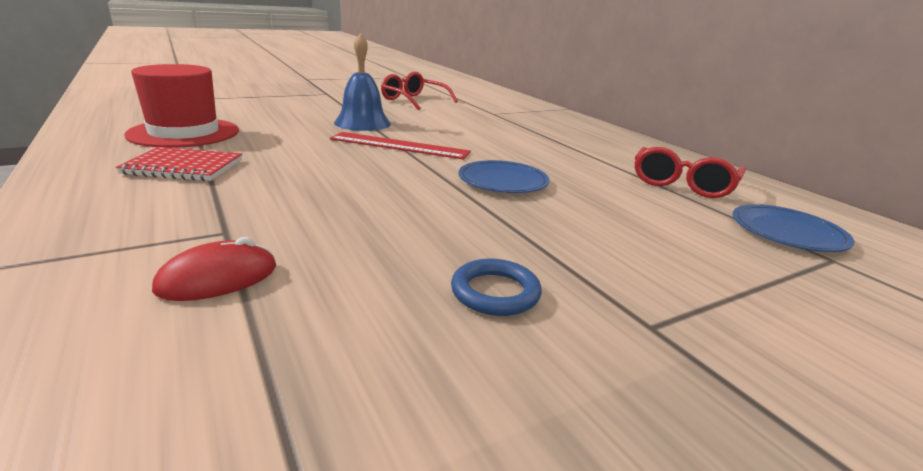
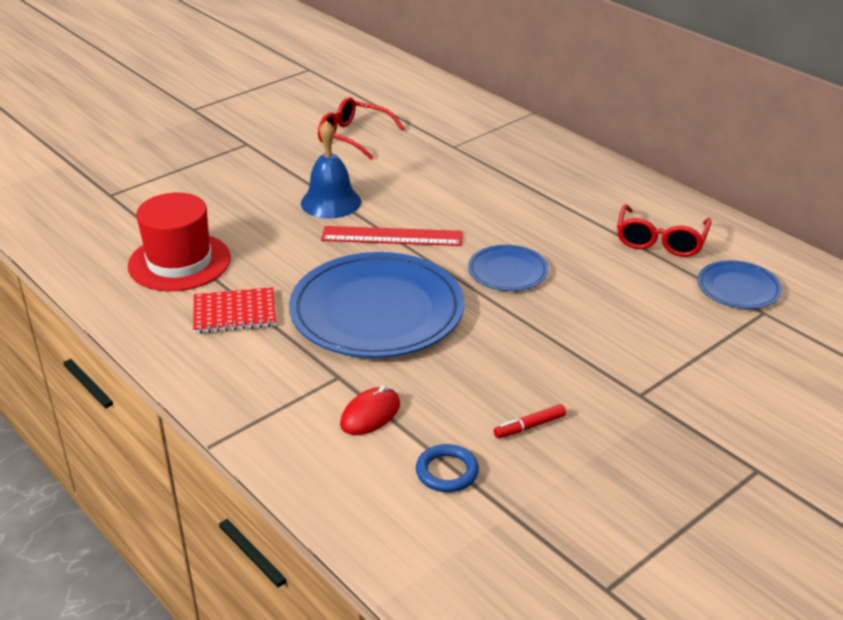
camera: 10 degrees left, 10 degrees up
(335, 187) = (377, 311): none -> blue plate
(448, 339) = (529, 426): none -> red marker
(495, 292) = (543, 389): blue ring -> blue ring (447, 472)

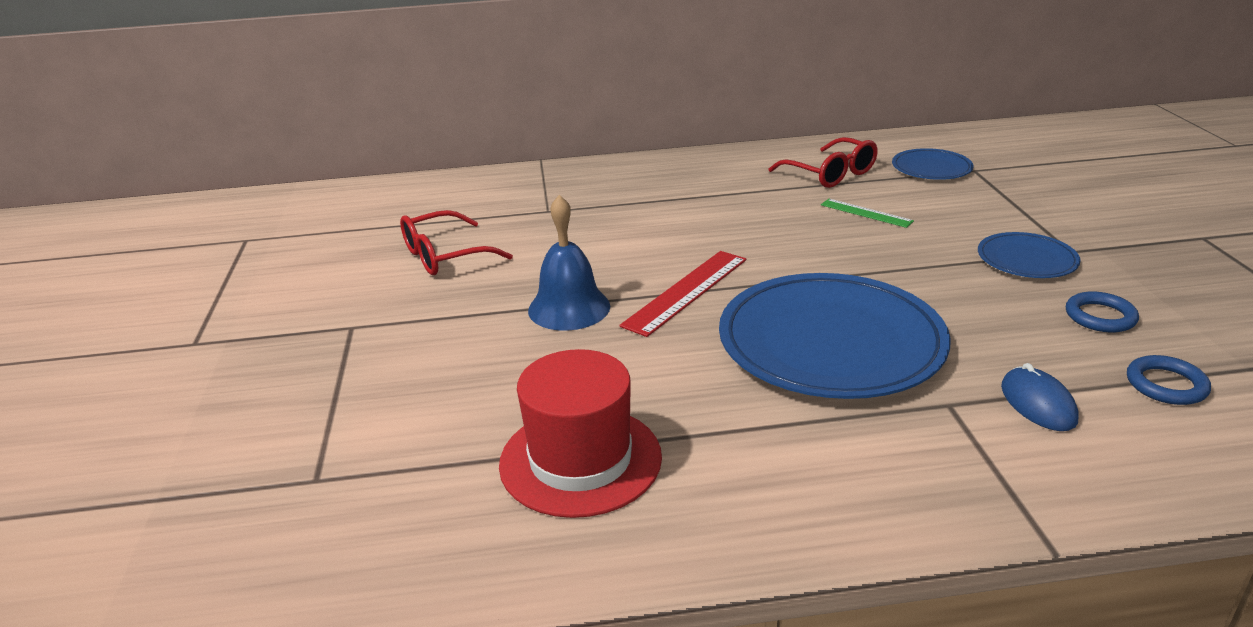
camera: 55 degrees left, 5 degrees down
(234, 313) = (752, 445): red notebook -> none
(370, 414) = (1038, 403): red mouse -> blue mouse
(508, 271) = (817, 251): blue plate -> blue plate (1026, 259)
(529, 426) = (1100, 316): red marker -> blue ring
(600, 277) = (866, 213): none -> green ruler

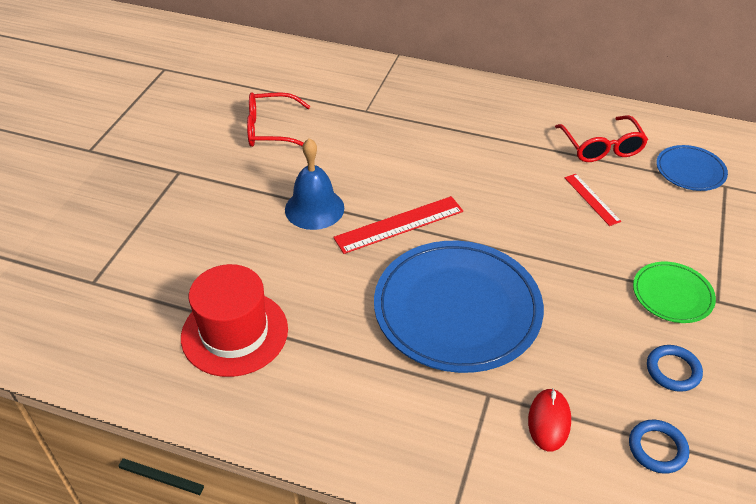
camera: 25 degrees right, 15 degrees up
(866, 213) = (591, 199): green ruler -> red ruler
(1026, 259) = (672, 294): blue plate -> green plate
(1038, 403) = (549, 421): blue mouse -> red mouse

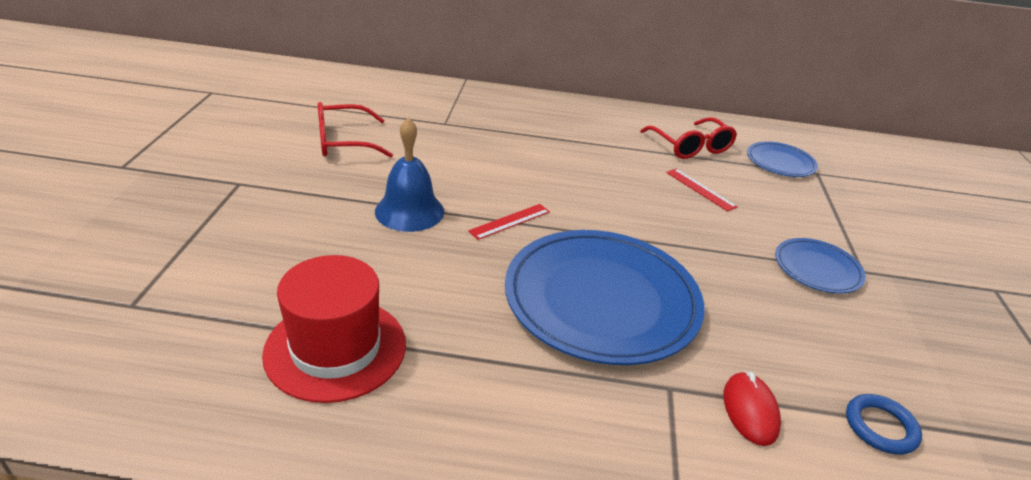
camera: 15 degrees left, 10 degrees down
(399, 224) = (510, 221): red ruler -> red ruler, size x0.60
(672, 294) = (817, 268): green plate -> blue plate
(673, 370) = (854, 341): blue ring -> none

